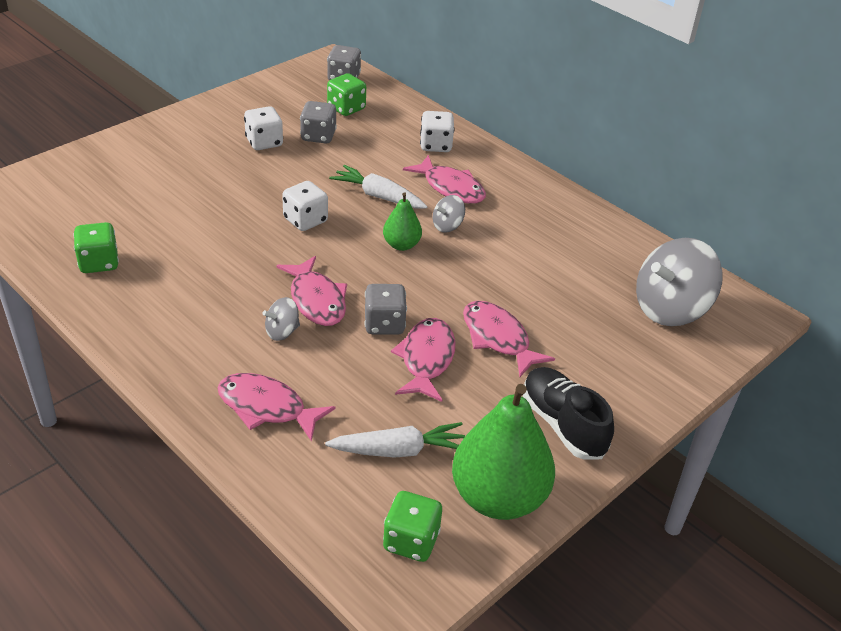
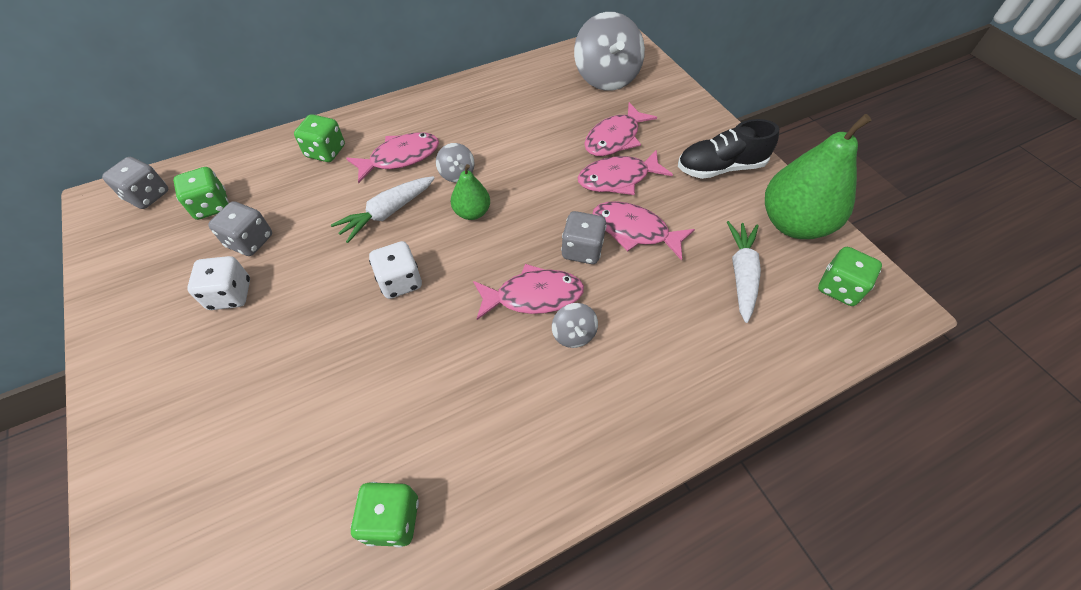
camera: 70 degrees left, 15 degrees up
(266, 407) = (680, 366): pink fish -> pink fish (615, 138)
(435, 145) = (326, 152): white dice -> green dice

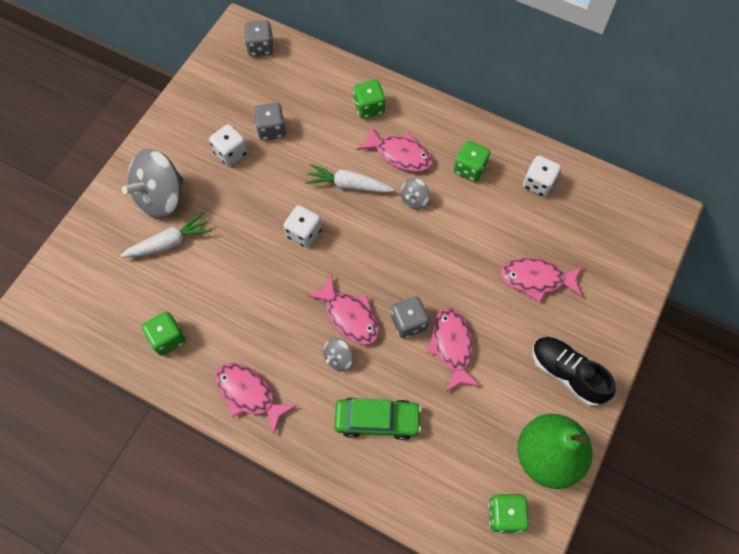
camera: 55 degrees right, 10 degrees up
(211, 206) = (279, 86): green dice -> green dice (469, 169)
(472, 212) = (388, 234): green pear -> none
(526, 89) = (538, 183): none -> white dice
(606, 77) = (604, 230): grey spinning top -> grey spinning top (161, 197)
(618, 179) = (494, 306): pink fish -> pink fish (249, 394)
(671, 339) = (377, 420): none -> green car
(741, 274) = (466, 440): white carrot -> white carrot (169, 243)

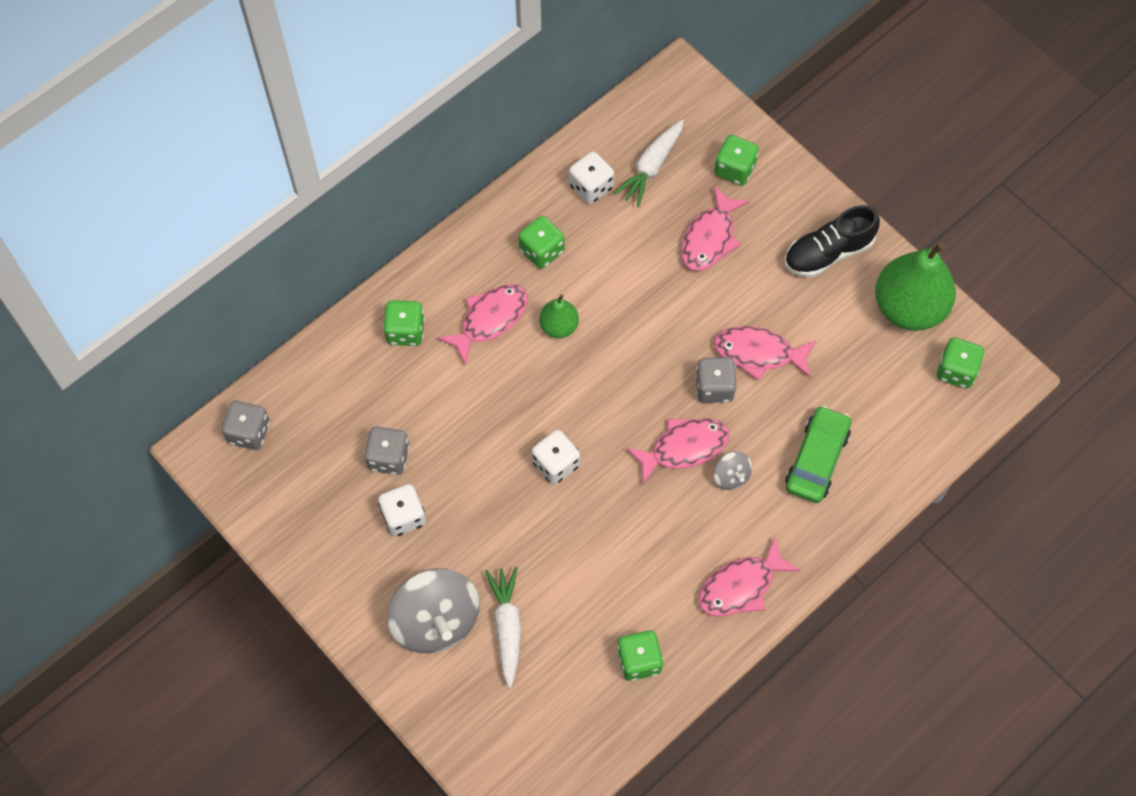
camera: 70 degrees left, 0 degrees up
(348, 185) = (508, 392): white carrot -> white carrot (651, 167)
(414, 200) = (559, 326): grey spinning top -> green pear
(606, 278) = (734, 169): none -> green dice

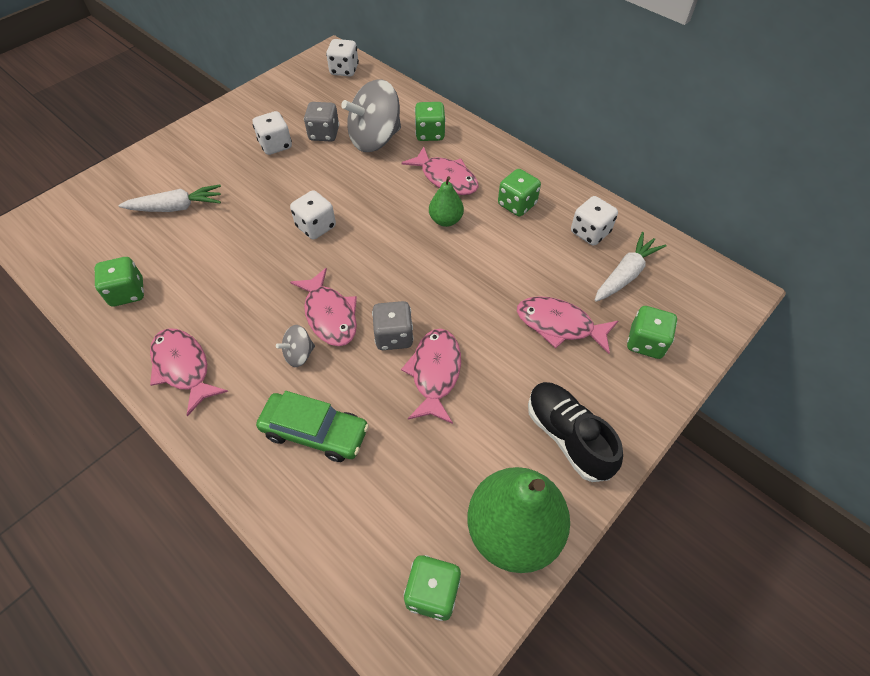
camera: 85 degrees right, 10 degrees down
(249, 432) = (344, 70): grey dice -> white dice
(436, 621) = (189, 168): grey spinning top -> grey spinning top (375, 139)
(651, 167) = (625, 274): white carrot -> white carrot turned 105 degrees clockwise

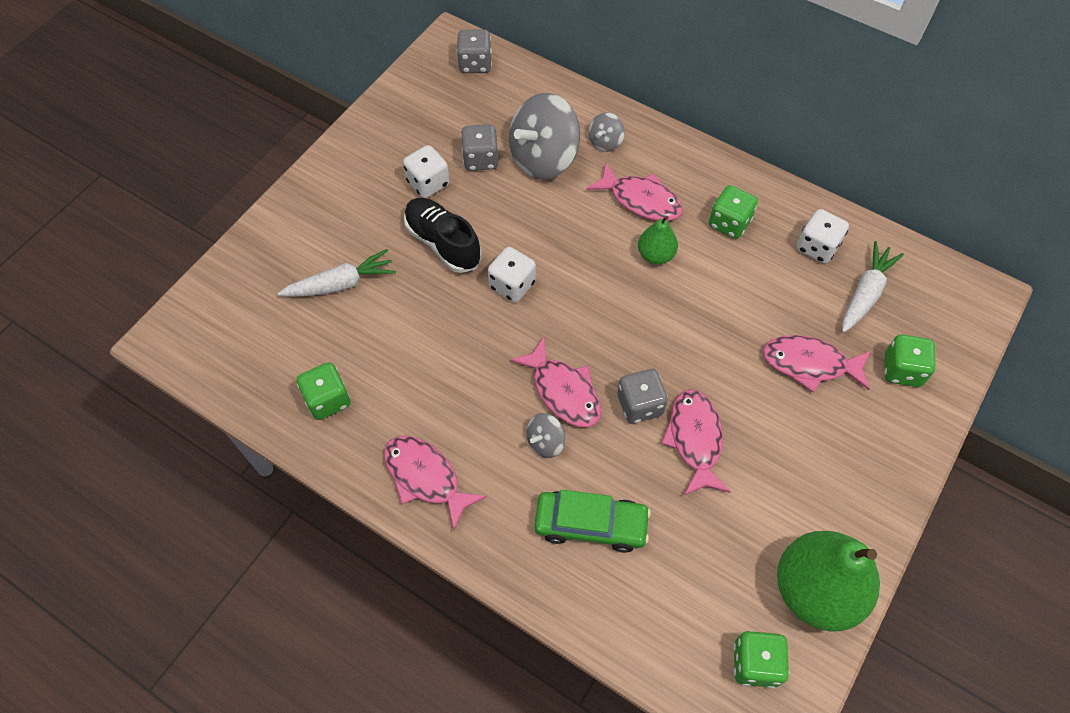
camera: 10 degrees left, 5 degrees up
(344, 70) = (475, 64): white dice -> grey dice
(430, 134) = (605, 142): green dice -> grey spinning top
(567, 437) = (846, 486): black shoe -> black shoe (443, 243)

